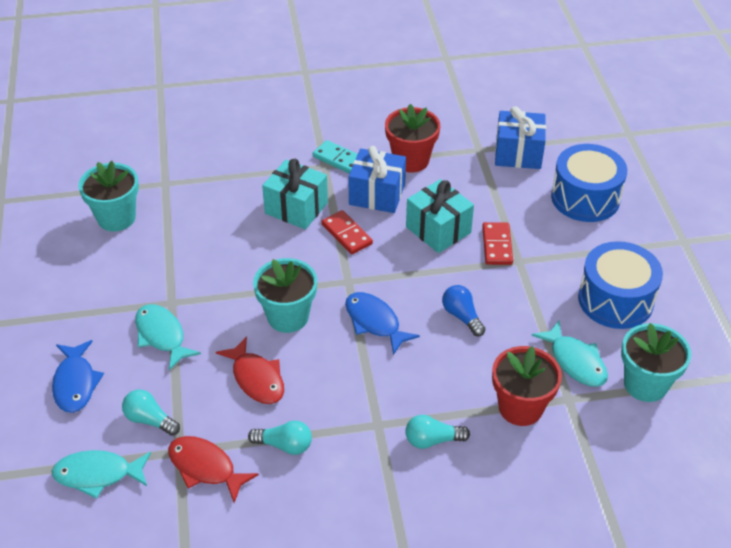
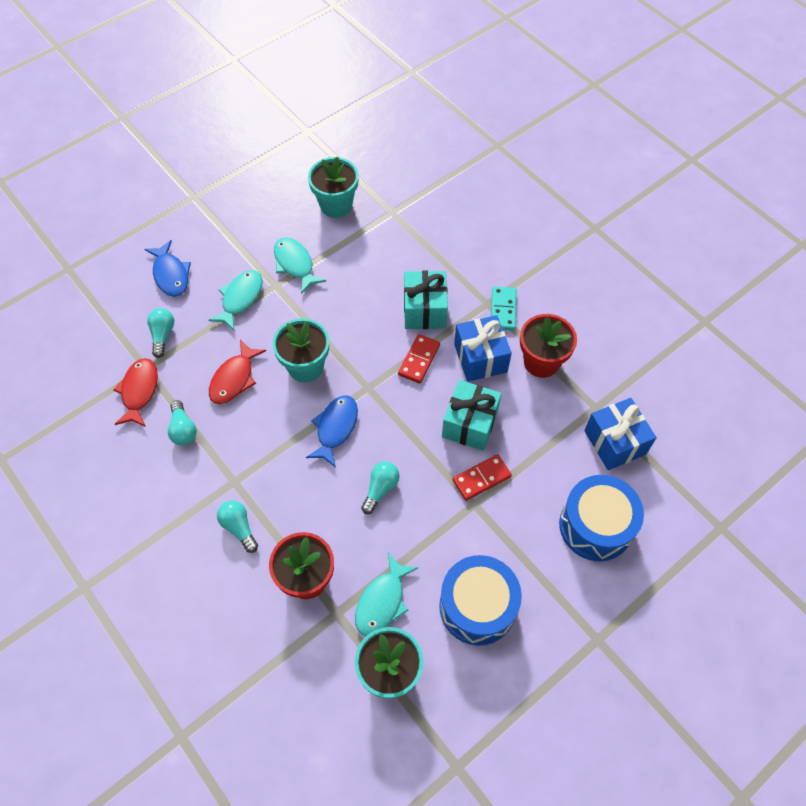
camera: 60 degrees right, 15 degrees up
(75, 383) = (171, 275): blue fish -> blue fish turned 75 degrees counterclockwise
(98, 474) = (103, 332): turquoise fish -> turquoise fish (295, 264)
(462, 316) = (380, 489): blue light bulb -> turquoise light bulb

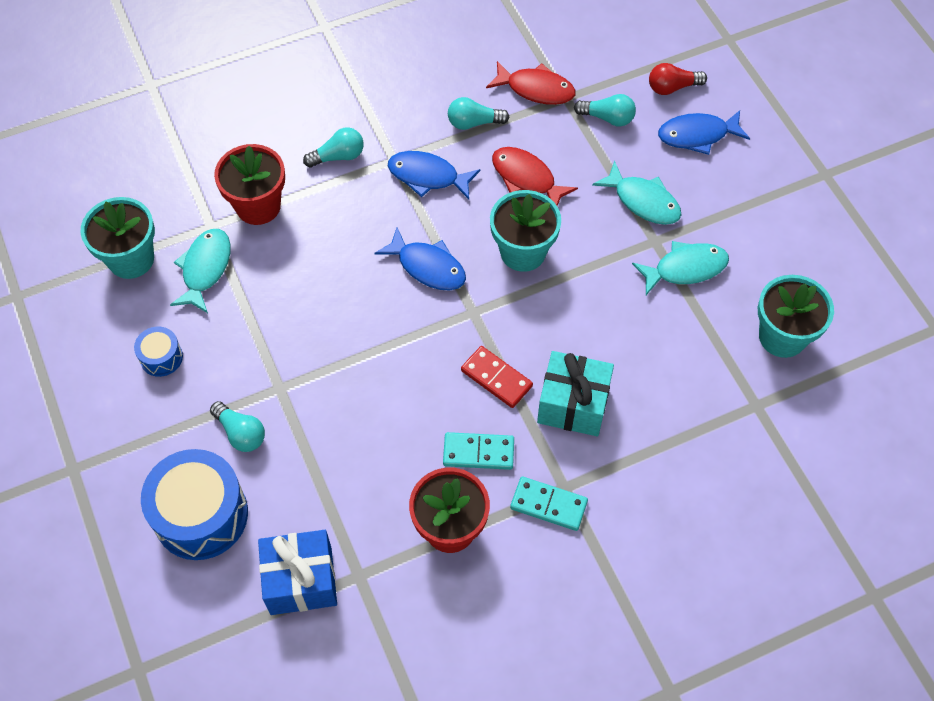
camera: 105 degrees right, 0 degrees up
(124, 297) = (672, 87): none -> red light bulb
(247, 451) = (427, 176): none -> blue fish
(380, 489) = (334, 295): turquoise light bulb -> turquoise light bulb (241, 433)
(382, 601) = (205, 268): turquoise fish -> turquoise fish turned 60 degrees clockwise
(469, 424) = (386, 412): turquoise gift -> none
(477, 606) = (161, 357): blue drum -> blue drum, size x0.48
(480, 358) = (478, 452): blue gift -> turquoise domino
(481, 478) = (309, 405): red domino -> none

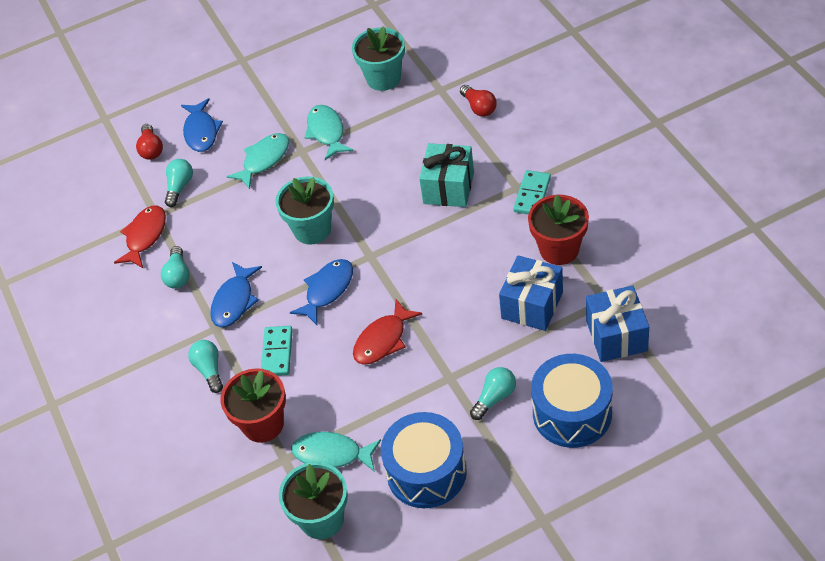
camera: 85 degrees left, 10 degrees down
(161, 357) = (426, 472): blue drum -> blue drum, size x2.07
(366, 486) = (532, 305): none -> blue gift
(478, 452) = (494, 239): turquoise domino -> turquoise domino (277, 352)
(496, 378) = (429, 235): red domino -> none
(526, 178) = (239, 234): red fish -> red fish (383, 340)
(717, 452) = (479, 107): none -> red light bulb

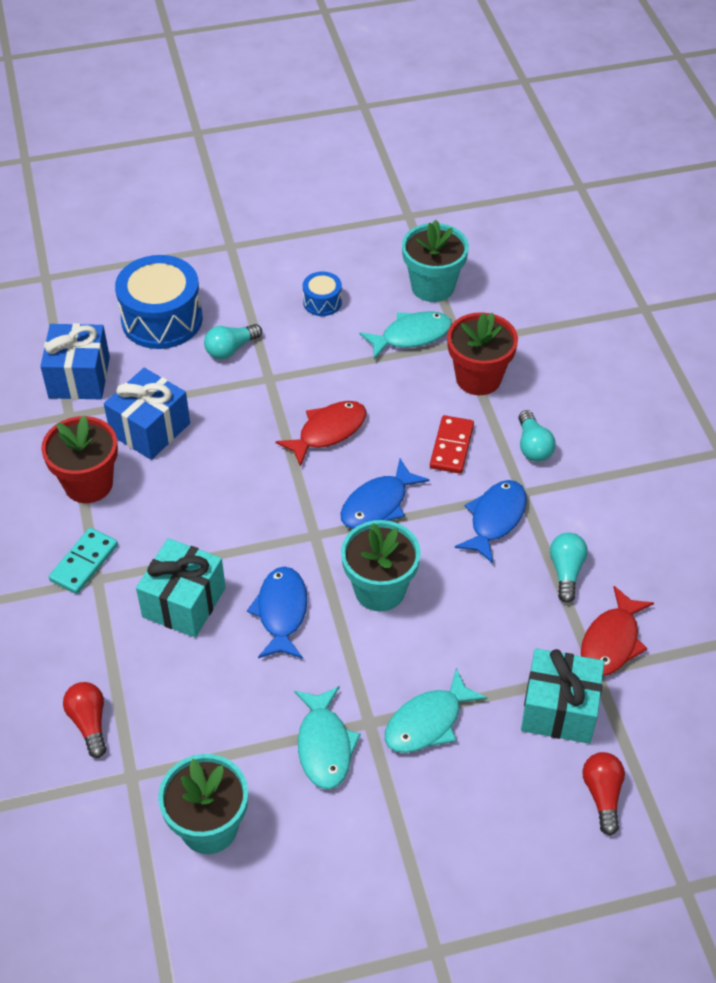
camera: 175 degrees left, 0 degrees up
(180, 187) = (559, 710): turquoise light bulb -> turquoise gift
(201, 132) = (520, 806): blue fish -> blue fish (281, 612)
(277, 352) = (451, 446): turquoise domino -> red domino
(332, 454) = (411, 336): turquoise fish -> turquoise fish turned 45 degrees counterclockwise
(426, 472) = (322, 302): blue drum -> blue drum, size x0.48

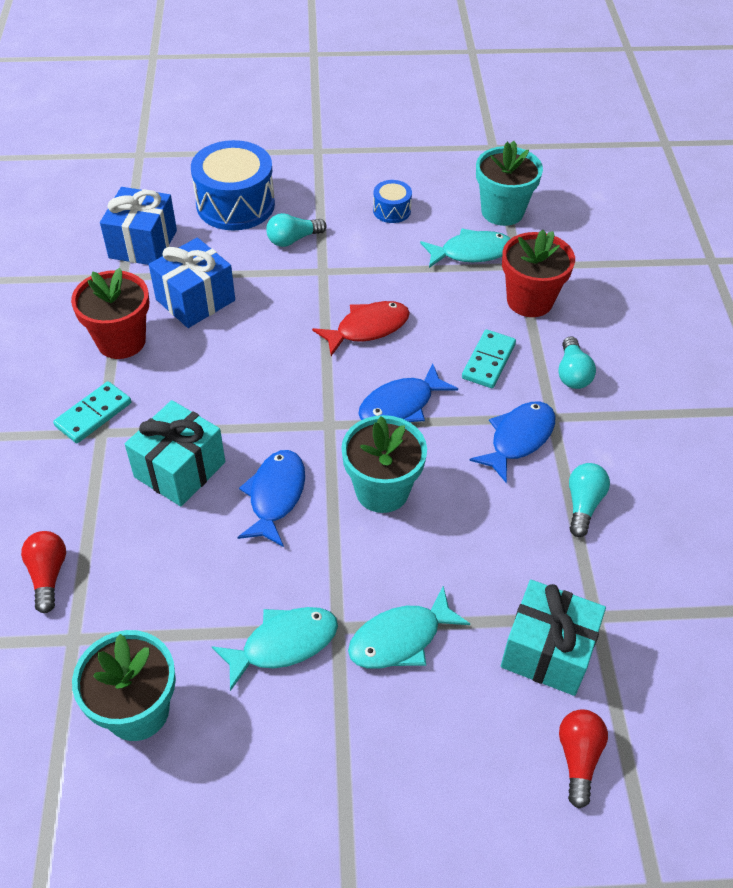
camera: 10 degrees right, 0 degrees up
(324, 745) = (283, 644): turquoise fish -> turquoise fish turned 120 degrees counterclockwise
(451, 446) = (488, 361): red domino -> turquoise domino
(611, 642) = (619, 587): red fish -> none

